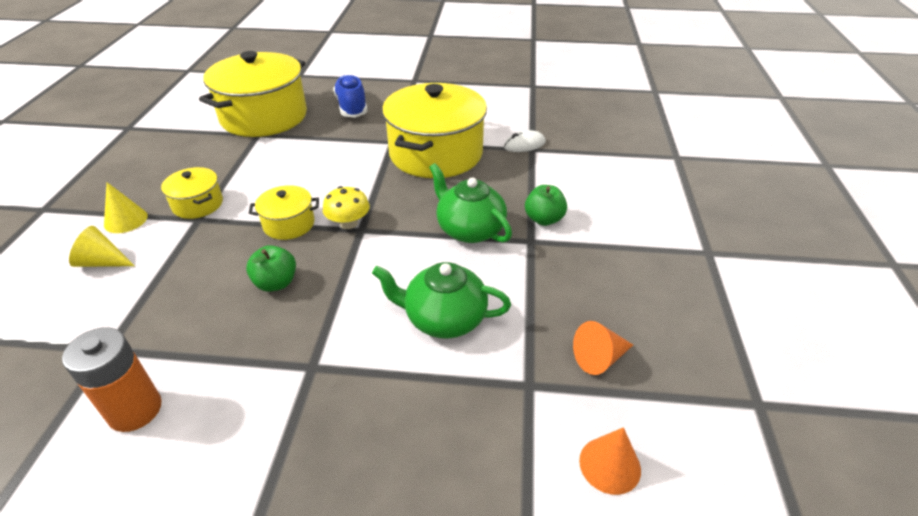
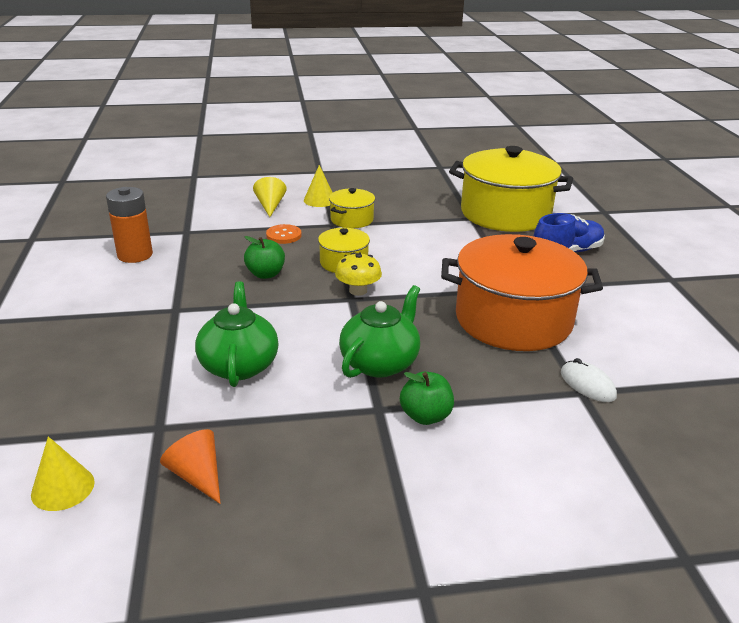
camera: 75 degrees right, 10 degrees down
(193, 259) = (284, 235): none -> orange button
(436, 153) = (513, 320): yellow pot -> orange pot
(610, 465) = (63, 488): orange cone -> yellow cone

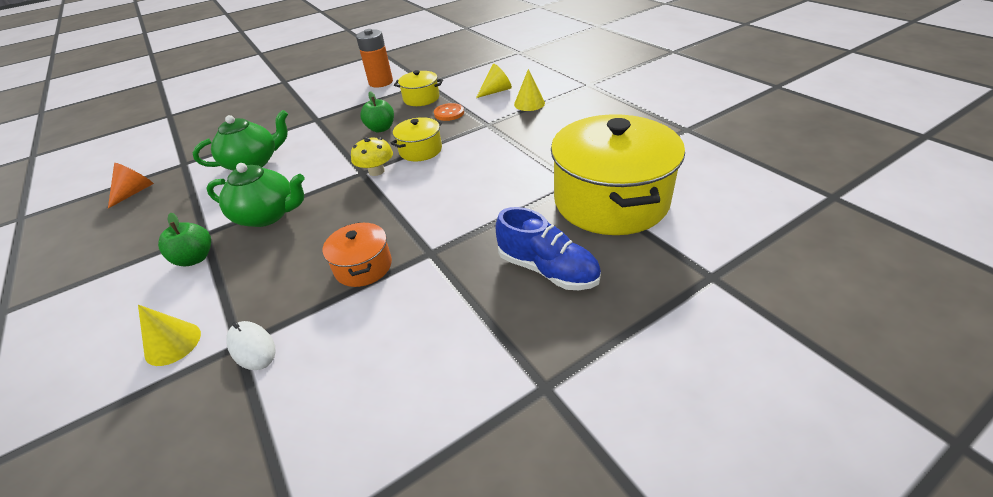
camera: 70 degrees right, 10 degrees up
(63, 488) = (131, 159): yellow cone -> yellow cone (173, 343)
(352, 219) = (505, 128): yellow pot -> yellow pot (421, 98)
(513, 320) = (363, 266): orange pot -> orange pot, size x0.47
(587, 384) = (252, 347): white mouse -> white mouse turned 75 degrees counterclockwise

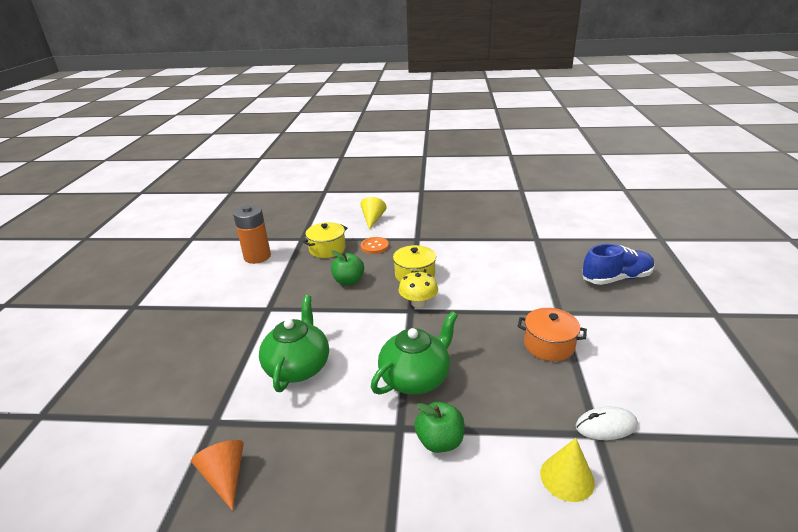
camera: 55 degrees left, 10 degrees down
(529, 103) = (413, 216): yellow cone -> none
(610, 200) = (567, 236): yellow pot -> none

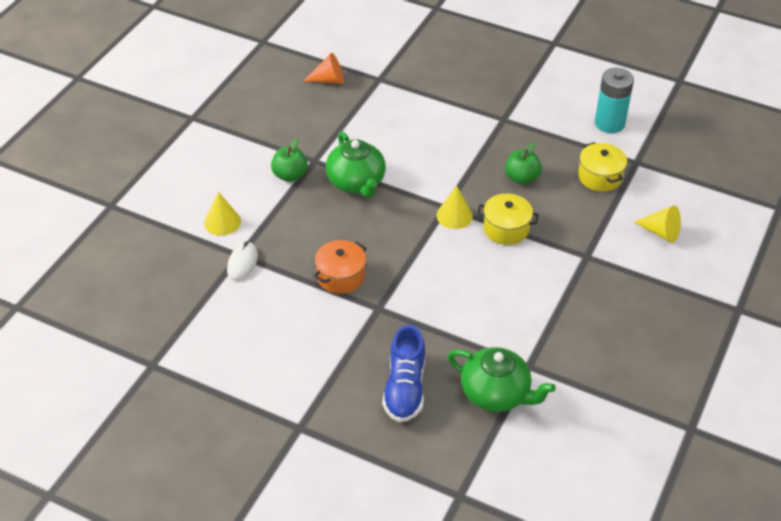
camera: 110 degrees right, 15 degrees up
(257, 257) = (609, 123): orange battery -> turquoise battery
(298, 367) = (410, 124): green teapot -> green teapot (496, 394)
(374, 246) = (586, 215): orange button -> none
(418, 303) = (454, 215): yellow mushroom -> yellow cone

